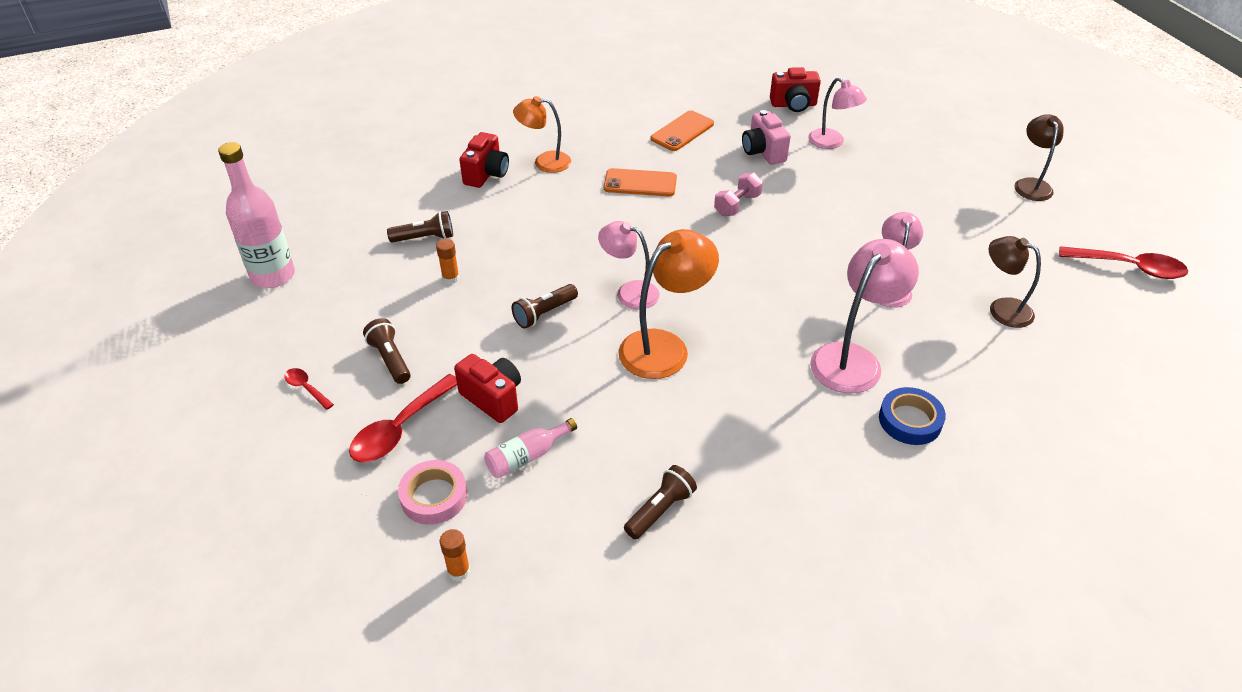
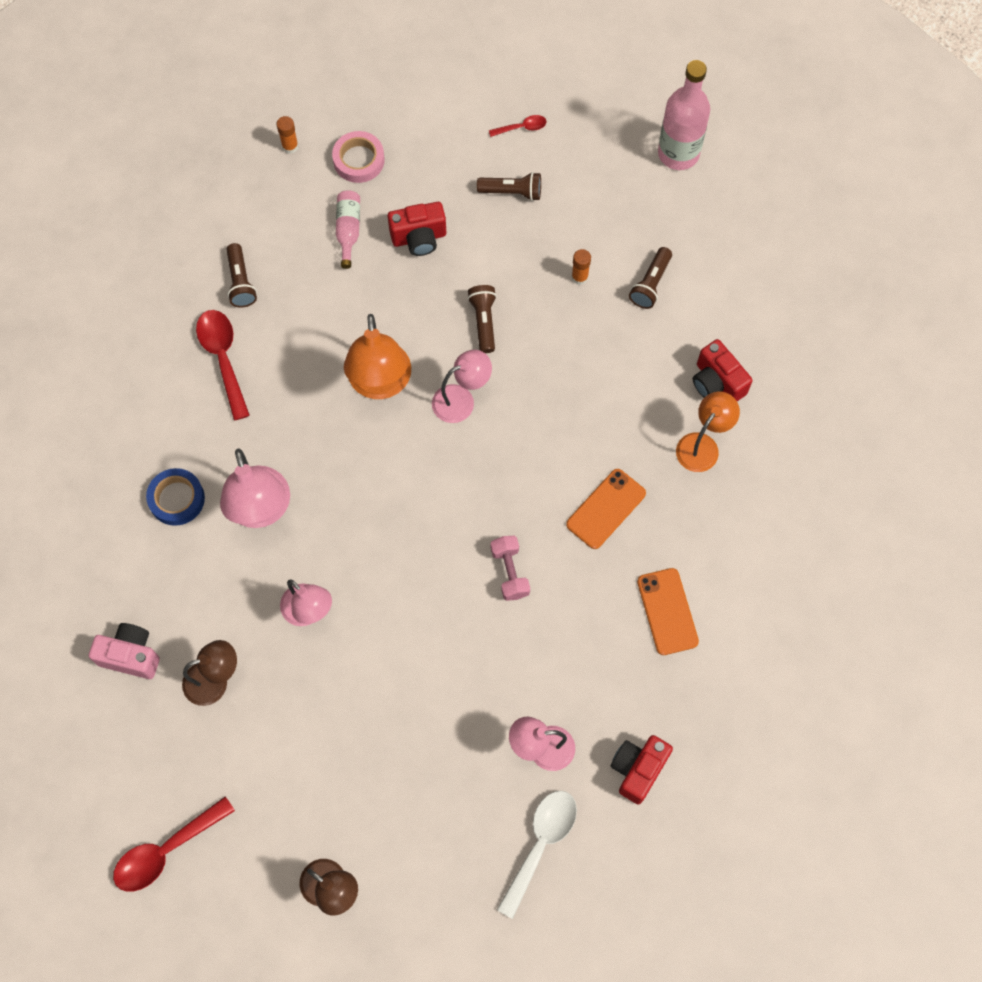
camera: 125 degrees right, 25 degrees up
(400, 429) = (435, 167): red spoon -> red spoon (223, 358)
(763, 152) = (574, 664): pink camera -> pink camera (130, 655)
(884, 120) = (540, 844): none -> white spoon

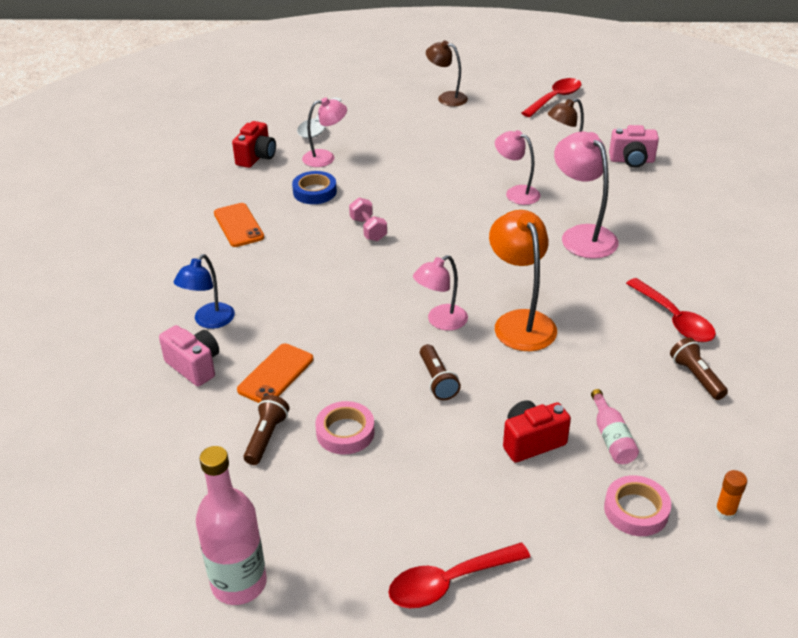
camera: 170 degrees right, 30 degrees down
(176, 499) = (653, 233): blue tape -> blue tape (314, 192)
(512, 192) = (440, 504): brown flashlight -> none
(522, 127) = (449, 582): red spoon -> red spoon, size x1.95
(579, 277) = (345, 432): orange glue stick -> pink tape
(606, 509) = (294, 272): orange phone -> orange phone (276, 374)
(702, 445) = (209, 321): orange lamp -> blue lamp
(717, 382) = (194, 366): red camera -> pink camera

